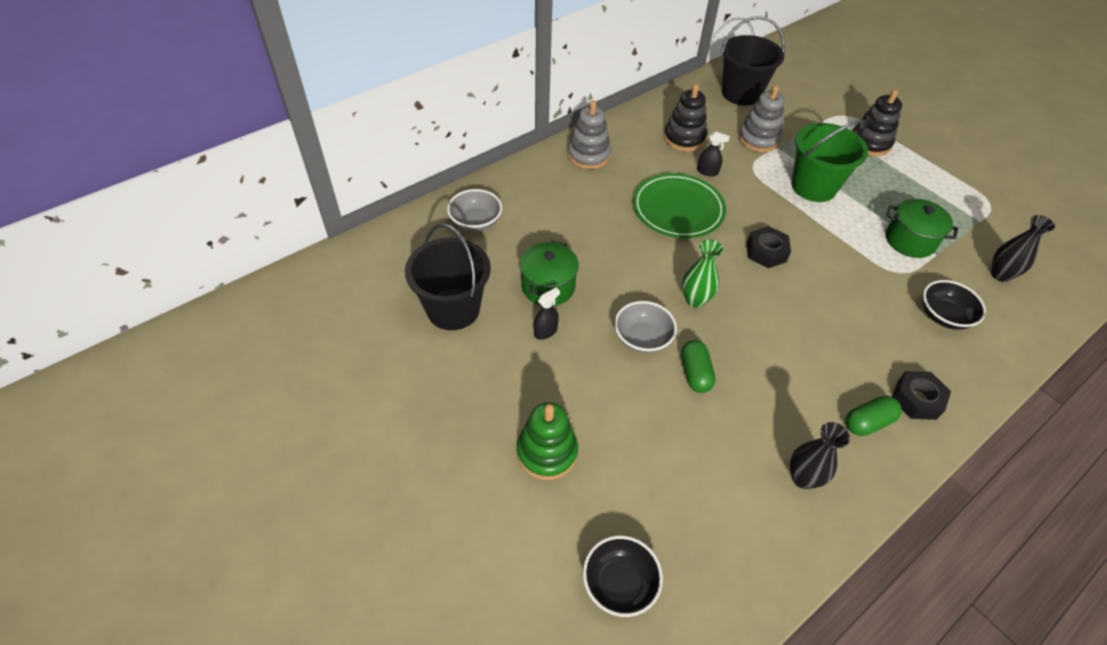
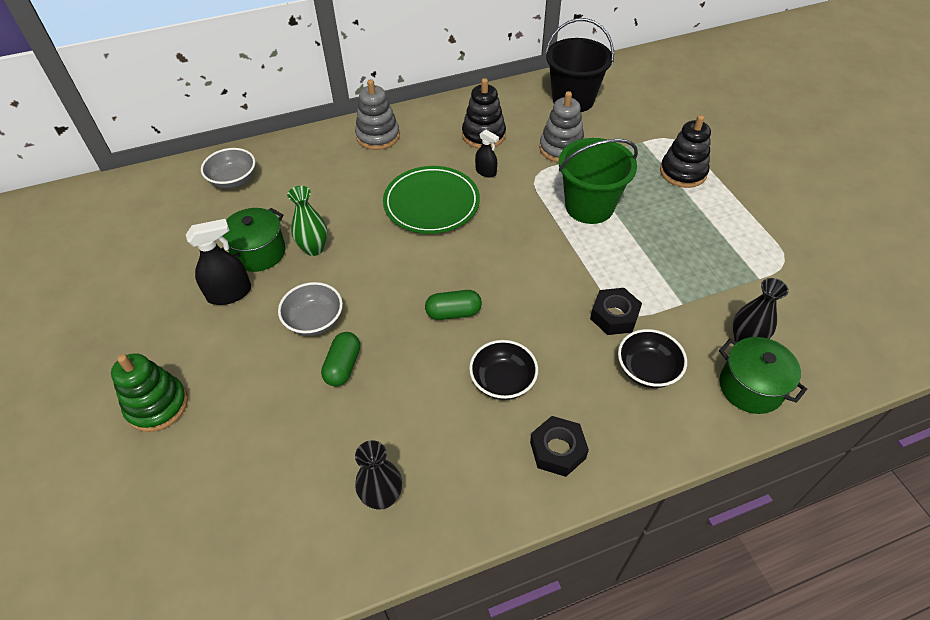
camera: 20 degrees right, 0 degrees up
(453, 309) = (162, 255): black bucket -> none
(545, 331) = (229, 293): black spray bottle -> black spray bottle, size x1.66
(619, 583) = (141, 546): black bowl -> black bowl (502, 381)
(695, 300) = (390, 295): green vase -> green vase (314, 248)
(766, 252) = (494, 263): black nut -> black nut (614, 316)
(868, 422) = (488, 460): green capsule -> green capsule (453, 313)
(910, 240) = (661, 282): green pot -> green pot (750, 387)

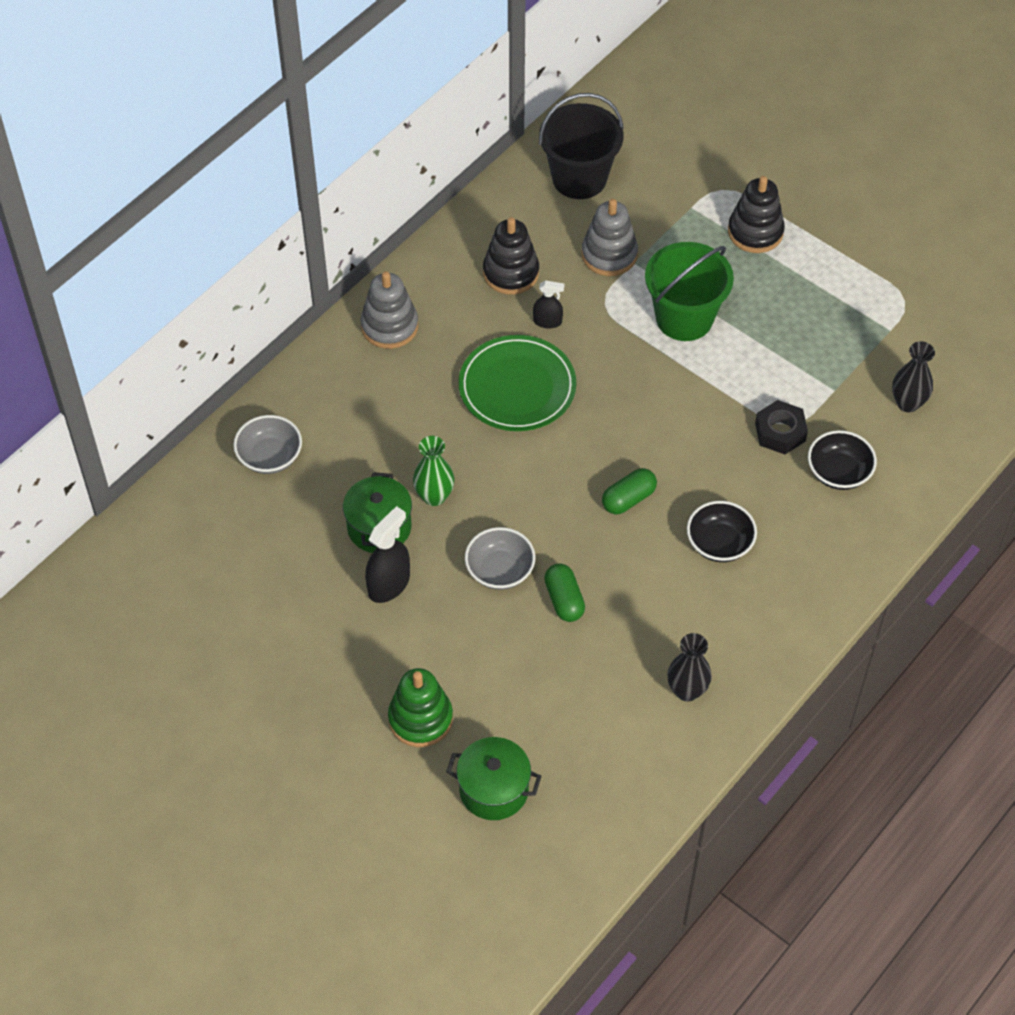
camera: 30 degrees left, 5 degrees up
(557, 450) = (805, 581): black nut -> none
(750, 387) = (933, 447): green pot -> green pot (494, 790)

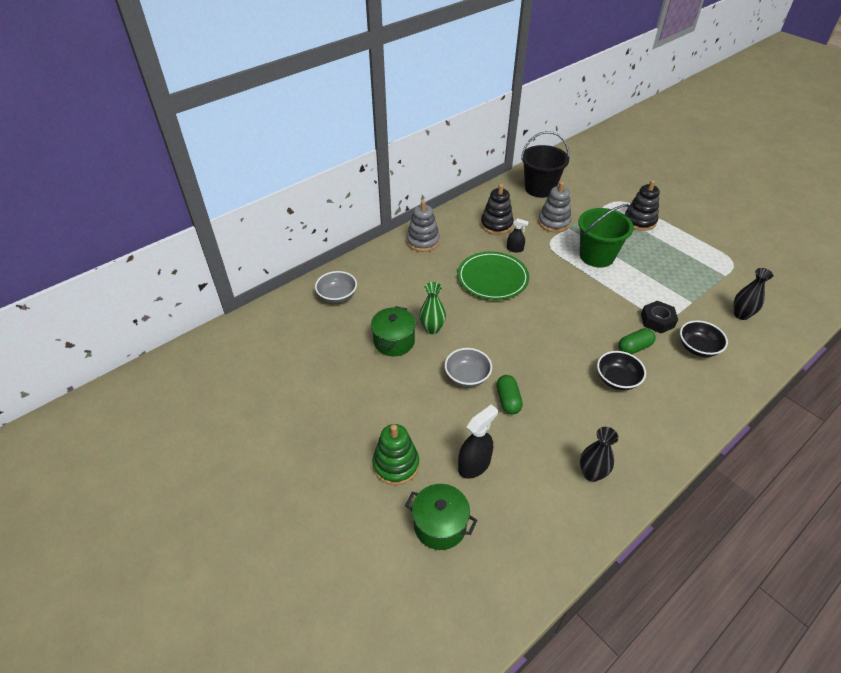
camera: 10 degrees right, 10 degrees down
(389, 584) = (393, 375): black spray bottle -> black spray bottle (474, 465)
(628, 499) = (556, 346): green capsule -> green capsule (634, 348)

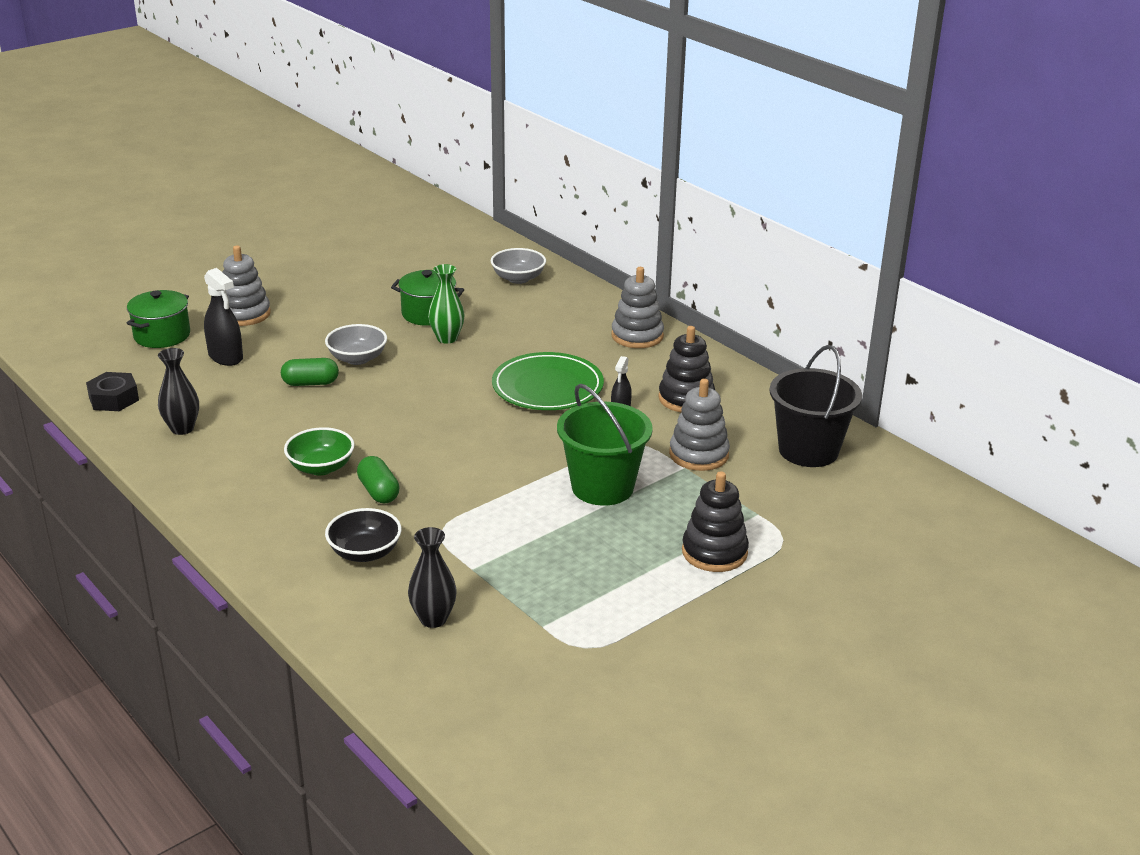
camera: 90 degrees right, 15 degrees down
(396, 464) = (244, 314): green stacking toy -> grey stacking toy
(617, 379) = (321, 467): black bowl -> green bowl
(657, 320) = (433, 523): black nut -> black nut (114, 399)

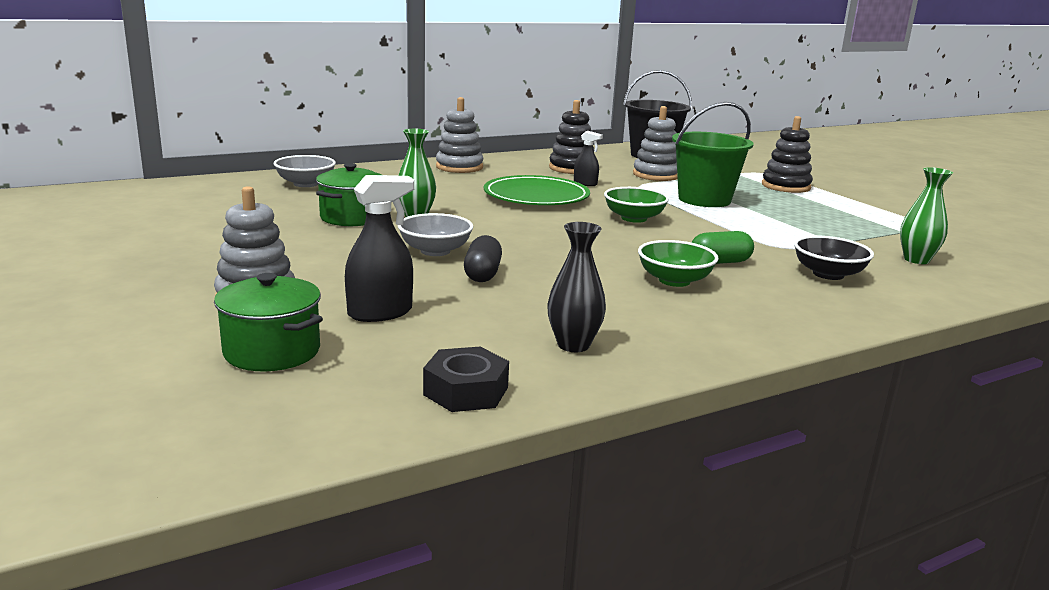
camera: 80 degrees left, 10 degrees down
(310, 383) = (482, 274): green capsule -> black capsule
(433, 619) = (916, 260): black vase -> green vase
(499, 444) = (634, 218): none -> green bowl

